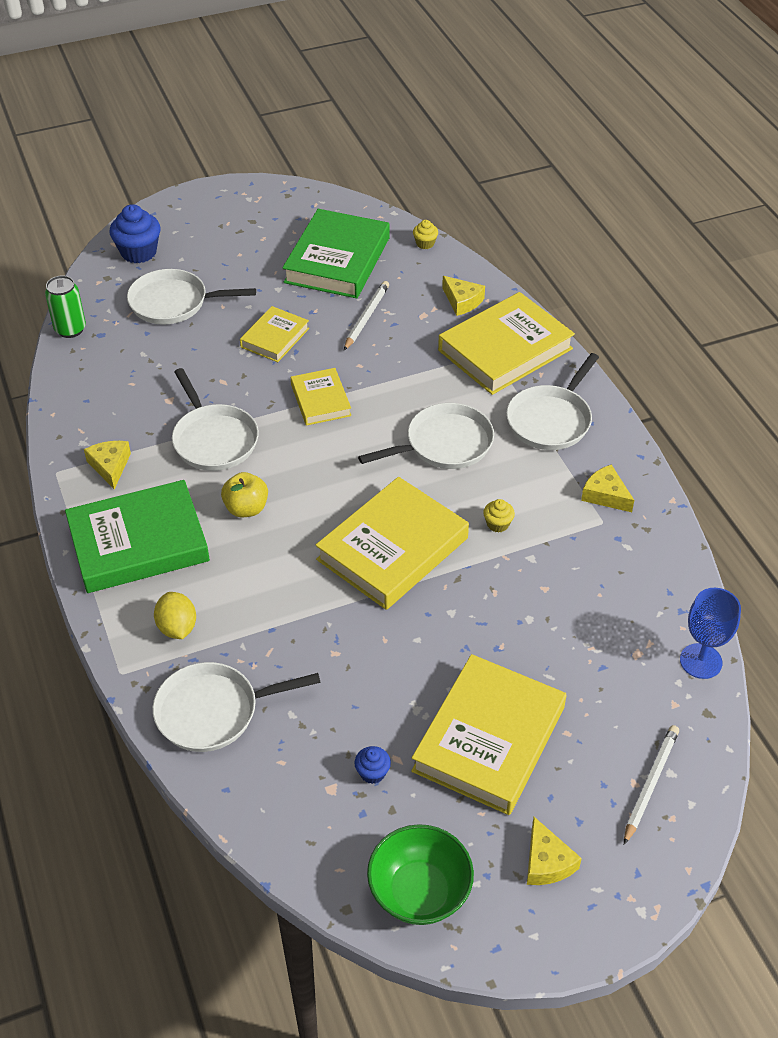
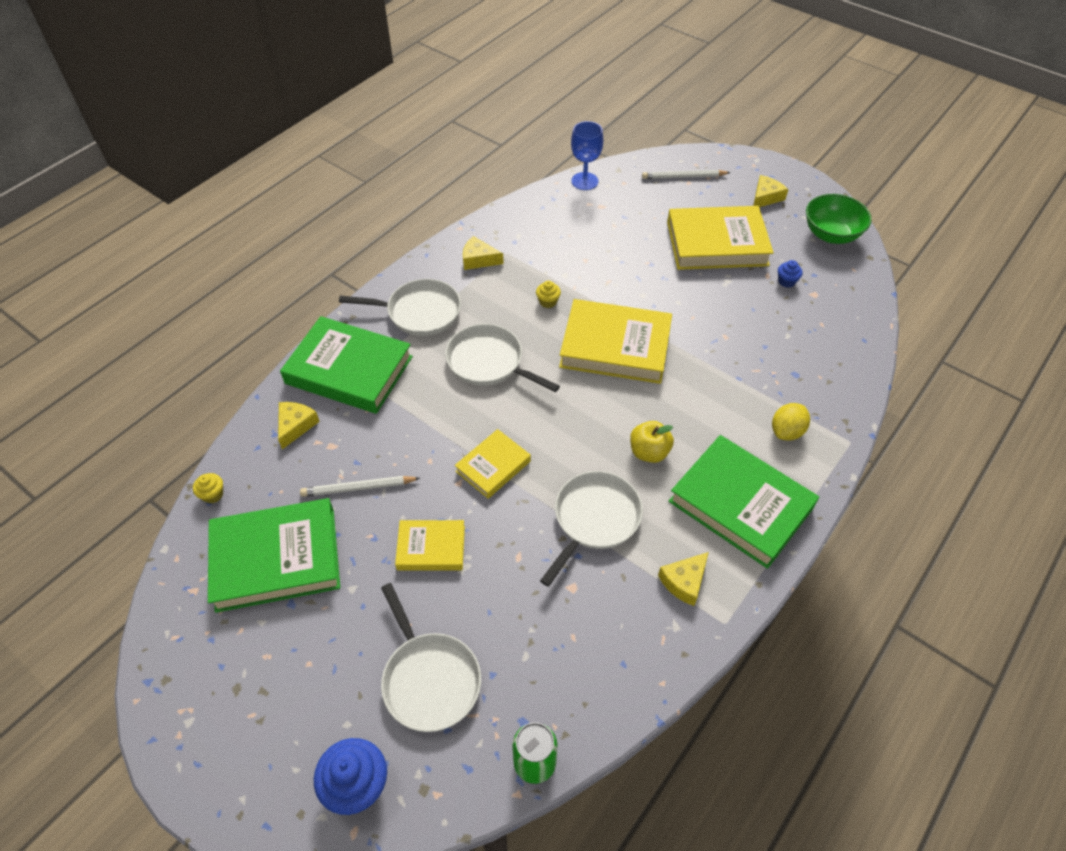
camera: 120 degrees left, 5 degrees up
(213, 711) = (824, 374): white pan -> none
(505, 349) = (349, 370): yellow book -> green book
(605, 495) = (478, 259): yellow cheese -> yellow cheese turned 90 degrees clockwise

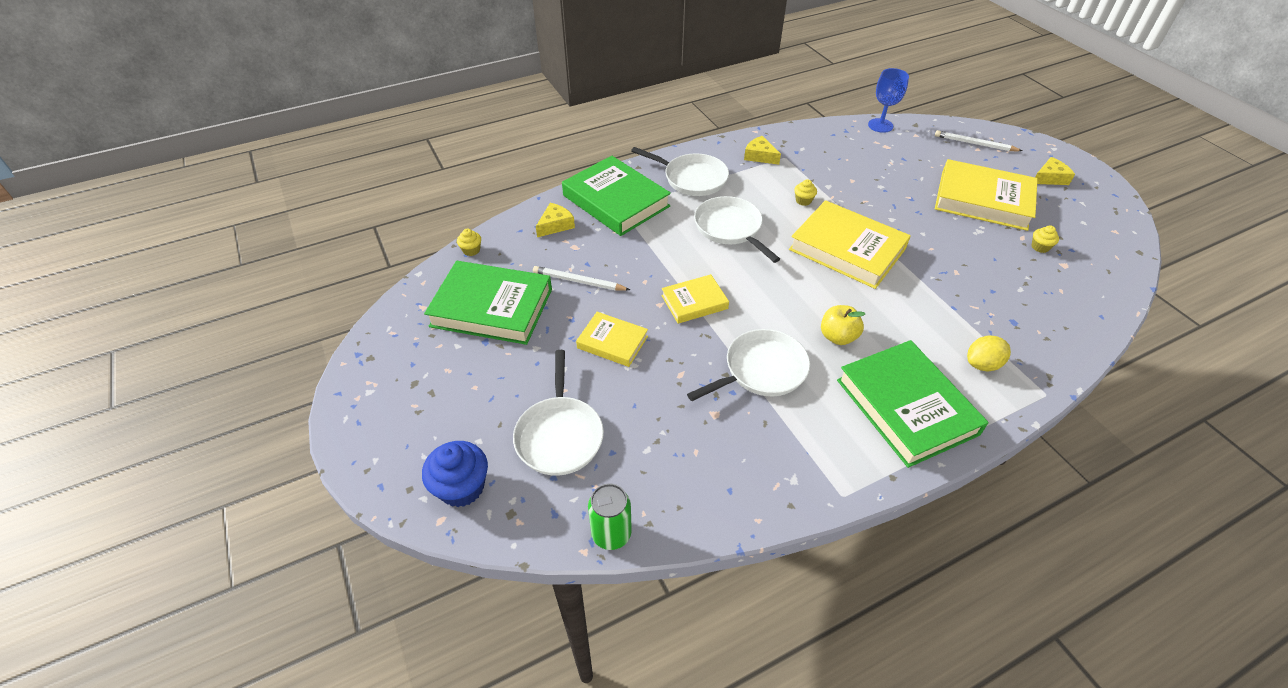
camera: 25 degrees right, 5 degrees down
(684, 581) = (820, 448): yellow cheese -> none
(786, 281) = (1040, 247): blue cupcake -> yellow cupcake
(831, 234) = (1105, 223): green bowl -> none

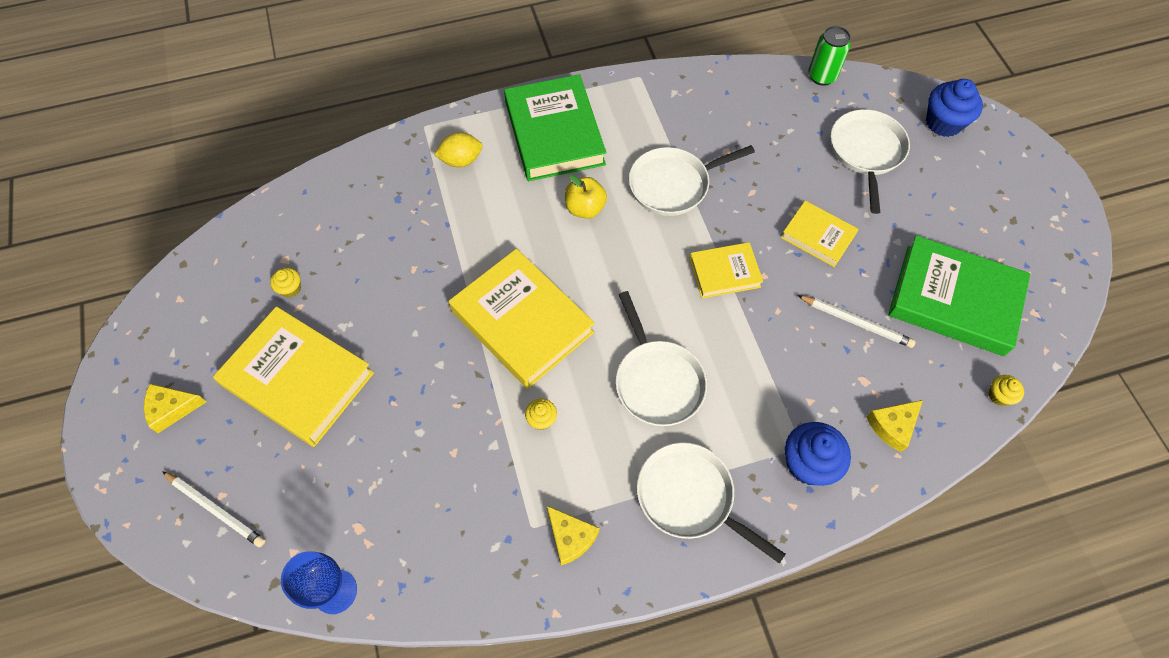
camera: 170 degrees left, 15 degrees up
(616, 201) = (808, 463): green book -> blue cupcake

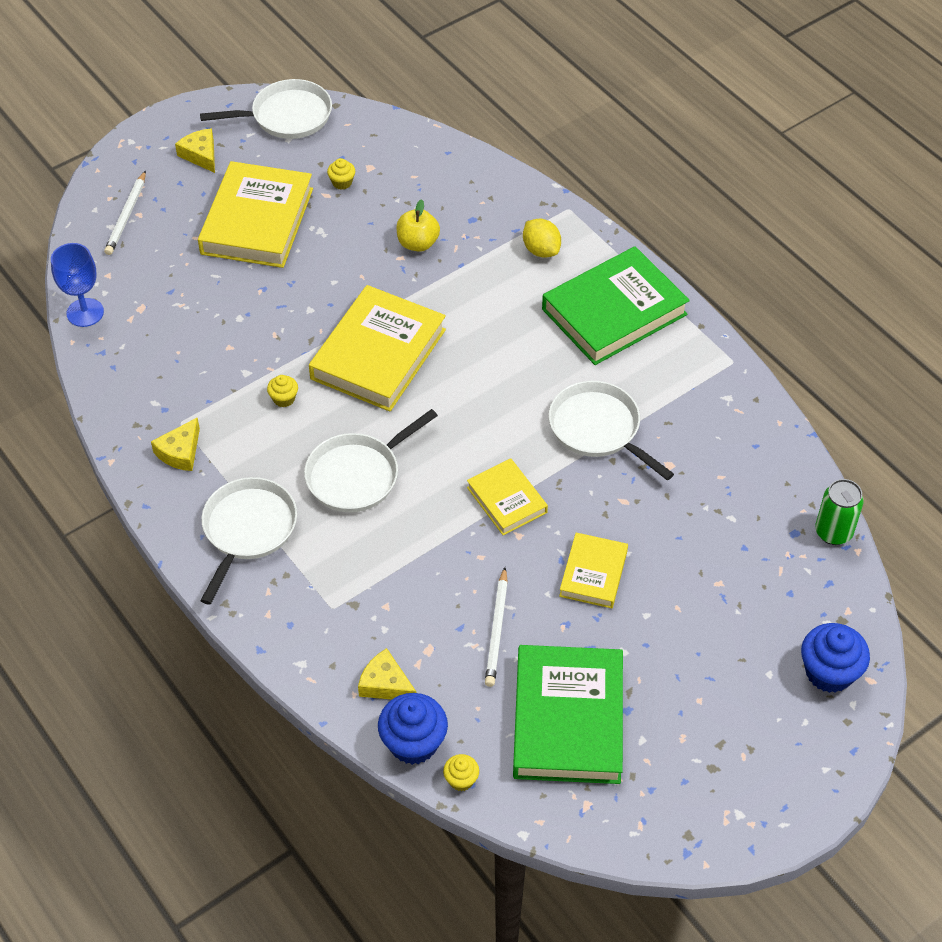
camera: 70 degrees right, 10 degrees down
(585, 208) = (531, 364): yellow apple -> yellow apple (418, 243)
(808, 463) = (316, 618): blue cupcake -> blue cupcake (413, 743)
(866, 152) = (738, 599): white pan -> white pan (287, 116)

